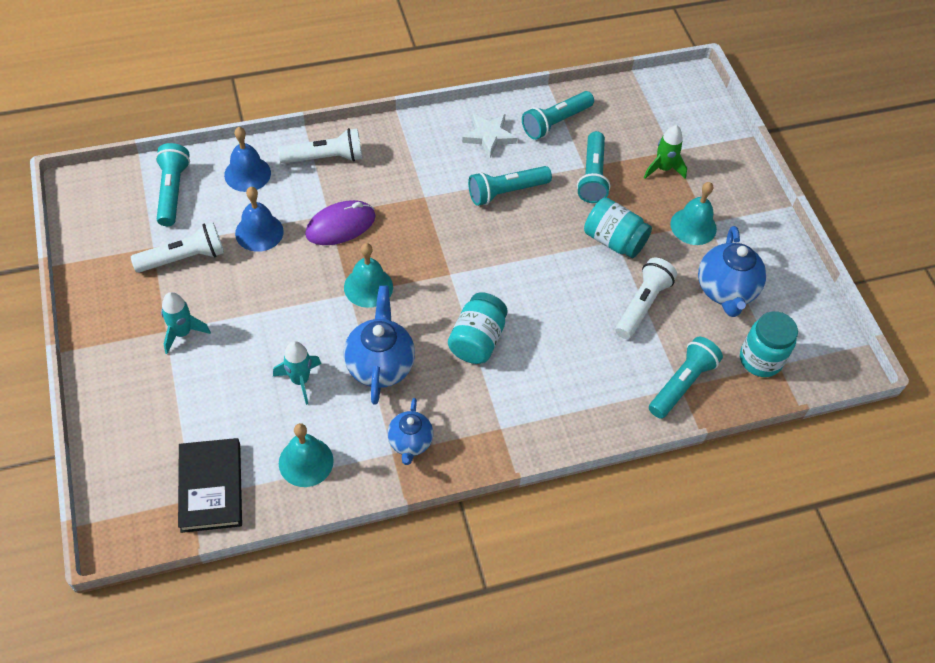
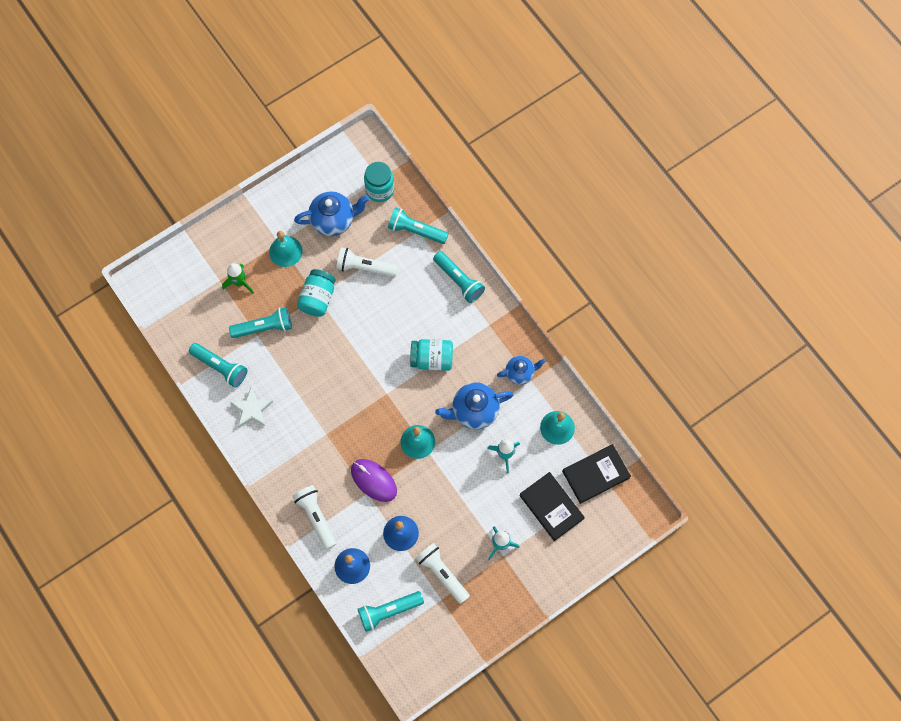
camera: 105 degrees left, 15 degrees up
(197, 411) = (551, 507): none -> black book
(506, 192) = (301, 380): turquoise flashlight -> turquoise flashlight (459, 280)

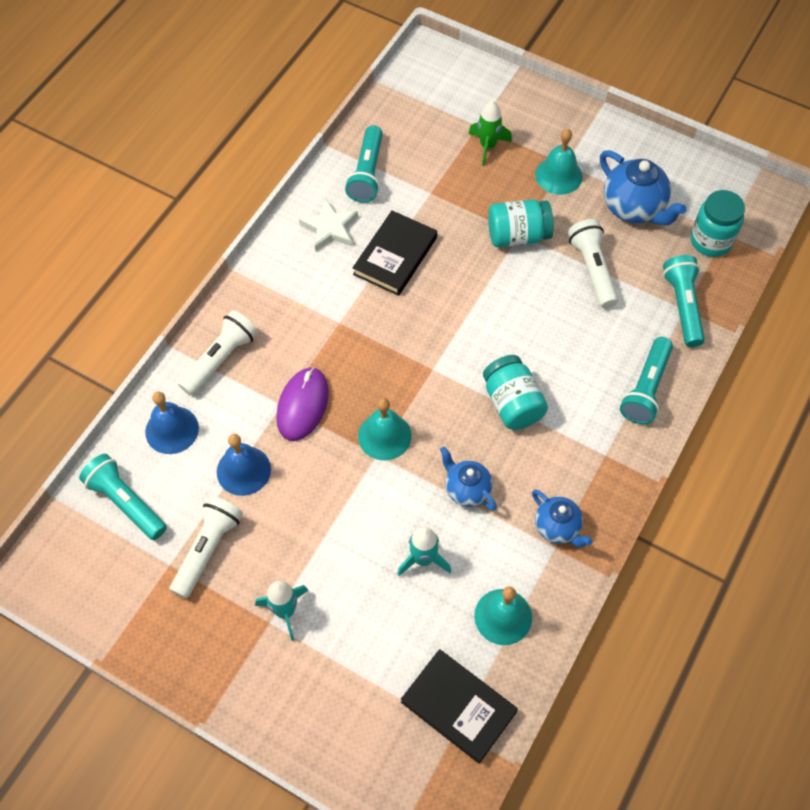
camera: 65 degrees right, 10 degrees down
(264, 327) = (444, 196): turquoise flashlight -> none
(474, 411) = (466, 489): blue teapot -> blue teapot, size x0.62
(551, 507) = (375, 661): black book -> black book (395, 256)

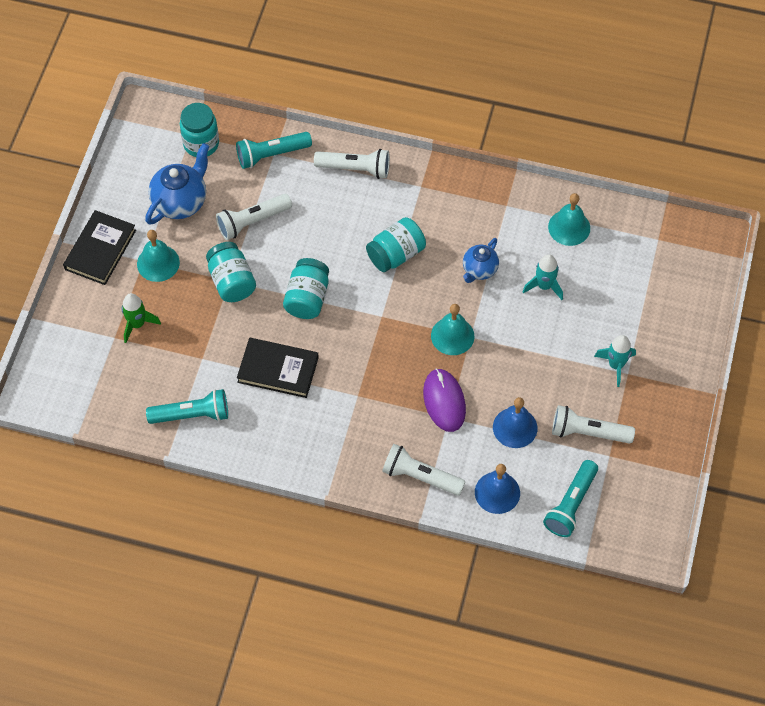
camera: 105 degrees left, 0 degrees up
(302, 405) = (444, 401): purple mouse -> purple mouse turned 75 degrees clockwise
(330, 228) = (262, 429): white star -> none
(458, 707) = (642, 241): black book -> black book (100, 250)
(477, 301) = (307, 298): none -> turquoise jar
(557, 528) = (490, 206): blue teapot -> none
(646, 388) = (355, 169): turquoise flashlight -> white flashlight

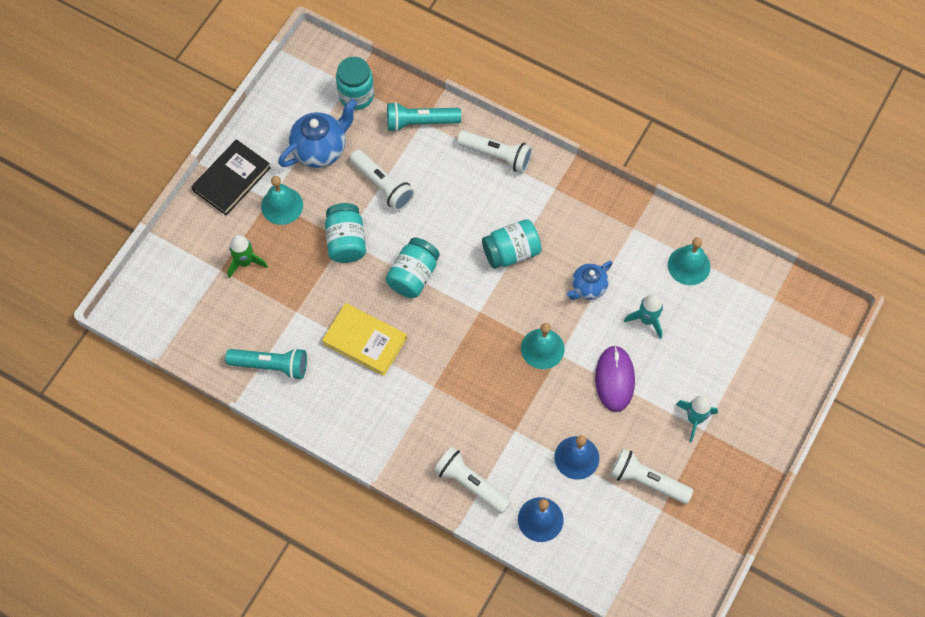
camera: 15 degrees right, 5 degrees up
(252, 221) = (383, 185): white flashlight -> white flashlight turned 120 degrees counterclockwise
(278, 370) = (365, 341): black book -> yellow book
(444, 401) = (515, 413): purple mouse -> purple mouse (614, 379)
(571, 504) = (609, 550): turquoise flashlight -> none

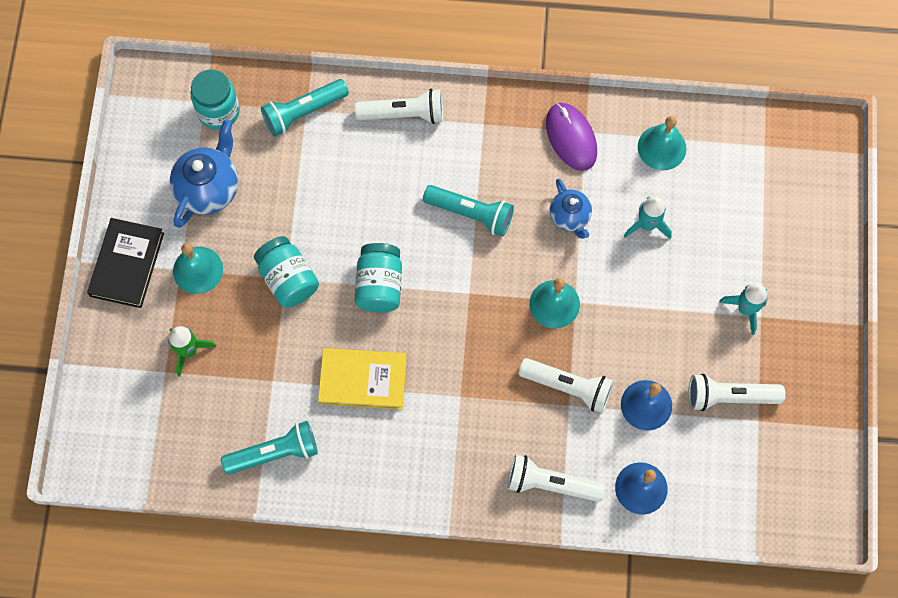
camera: 25 degrees left, 5 degrees up
(383, 185) = (297, 200): white flashlight -> white flashlight (568, 387)
(511, 252) = (471, 213): turquoise jar -> turquoise flashlight
(588, 288) = (570, 217): blue teapot -> blue teapot turned 45 degrees counterclockwise
(614, 379) = (645, 303): purple mouse -> purple mouse (571, 138)

